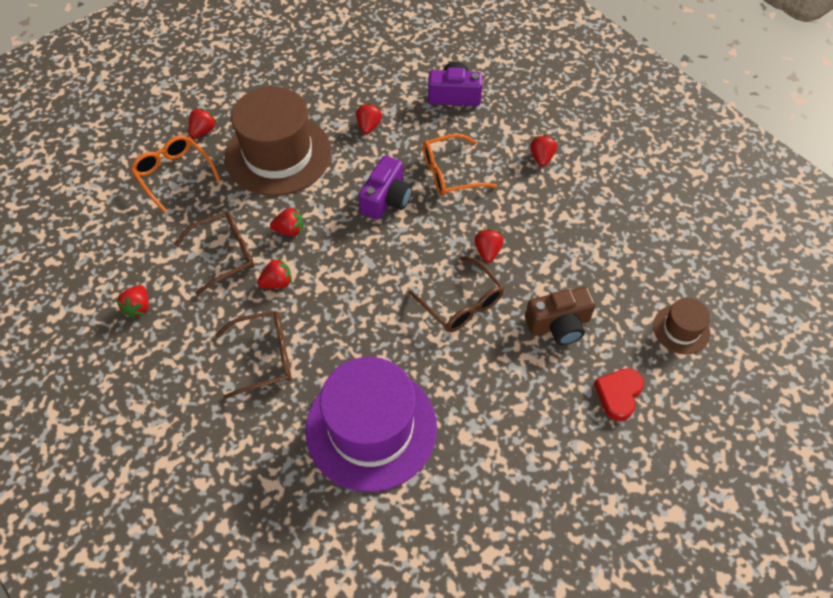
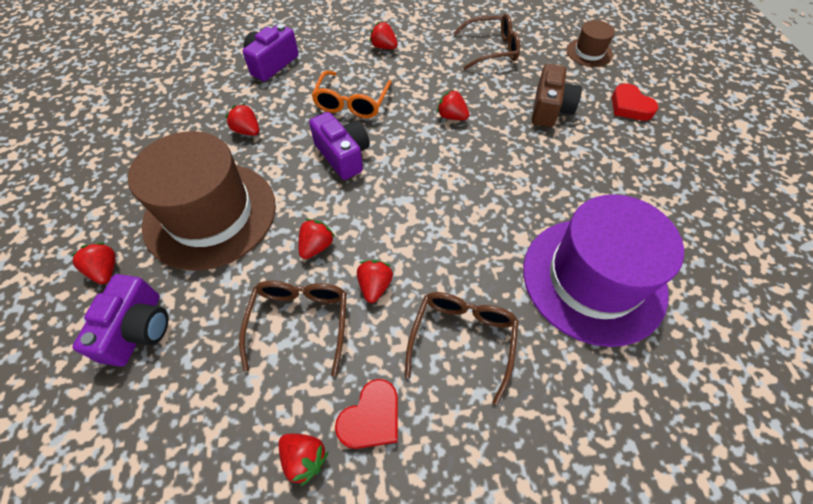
camera: 60 degrees left, 0 degrees up
(174, 175) = (138, 329): orange glasses -> purple camera
(180, 330) = (371, 418): none -> red heart
(461, 303) = (493, 155): brown glasses -> brown glasses (492, 49)

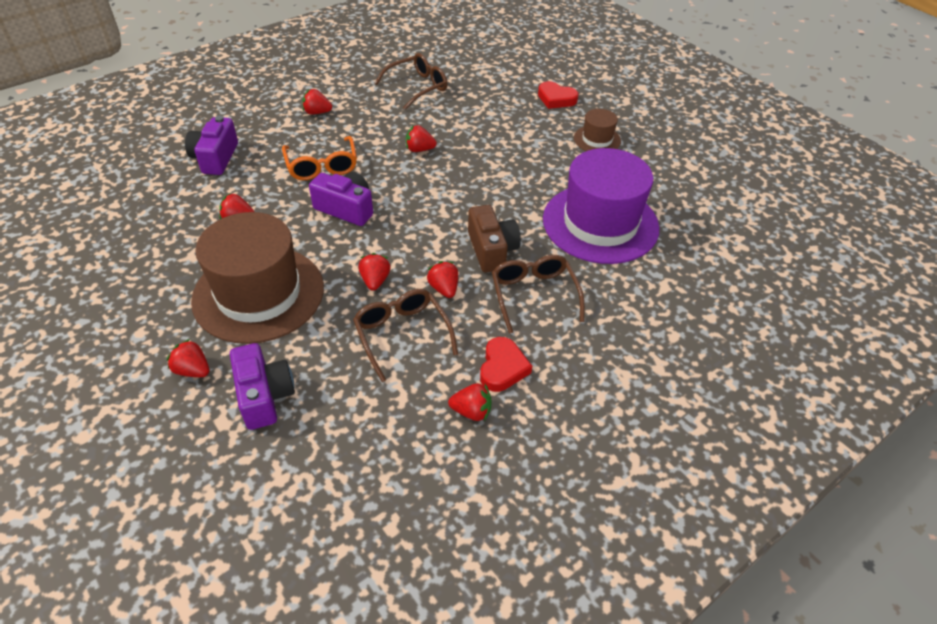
camera: 30 degrees left, 10 degrees down
(549, 109) = (496, 119): brown camera -> brown camera (491, 250)
(589, 52) = (500, 67): brown hat -> brown hat (597, 139)

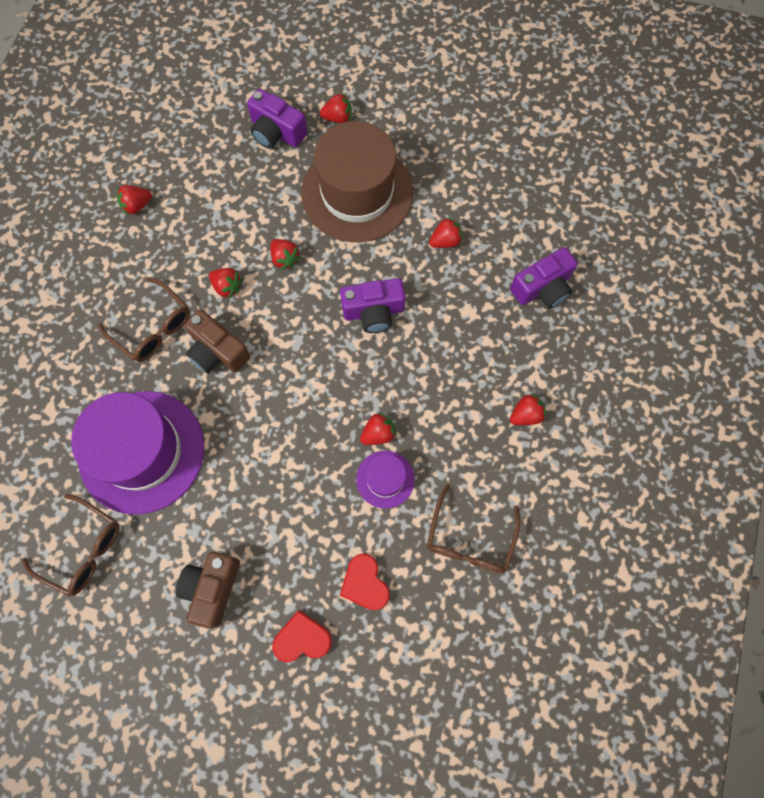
camera: 145 degrees right, 25 degrees up
(215, 158) = (542, 288): purple camera -> purple camera turned 90 degrees clockwise
(322, 166) = (444, 345): orange glasses -> none
(402, 335) = (226, 228): brown glasses -> brown glasses (83, 549)
(439, 130) = (385, 479): none -> purple hat
(502, 368) = (137, 249): red heart -> red heart (365, 583)
(597, 139) = (212, 588): brown hat -> brown camera

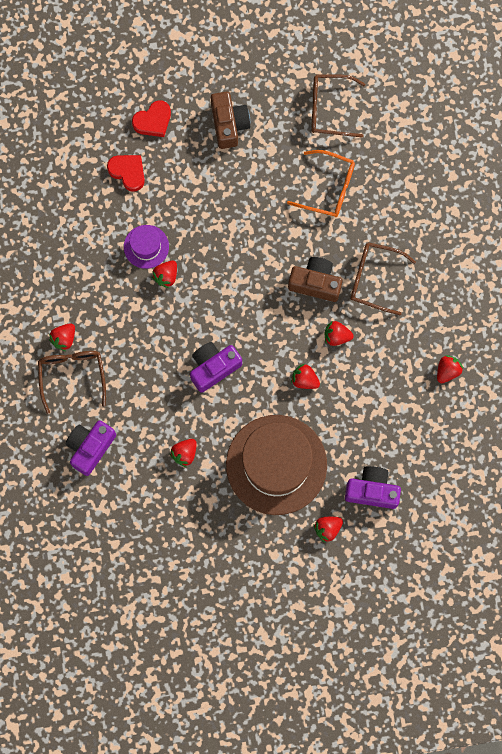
camera: 155 degrees right, 5 degrees up
(142, 451) = (328, 188): purple hat -> orange glasses
(470, 539) = (69, 232): brown glasses -> brown glasses (72, 375)

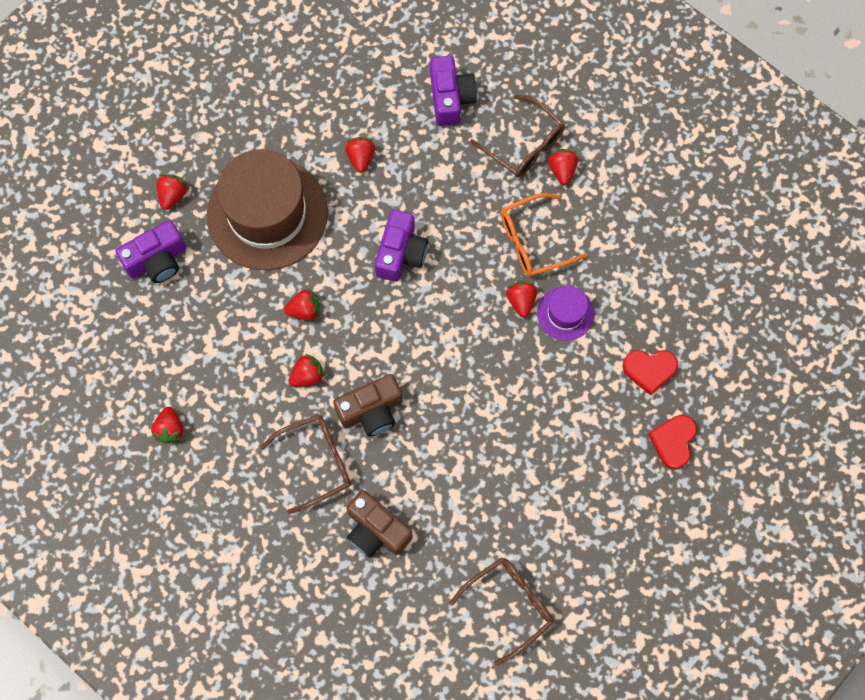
camera: 140 degrees right, 5 degrees down
(229, 124) = (596, 502): brown camera -> brown camera (376, 530)
(328, 188) = (439, 518): orange glasses -> orange glasses (533, 241)

